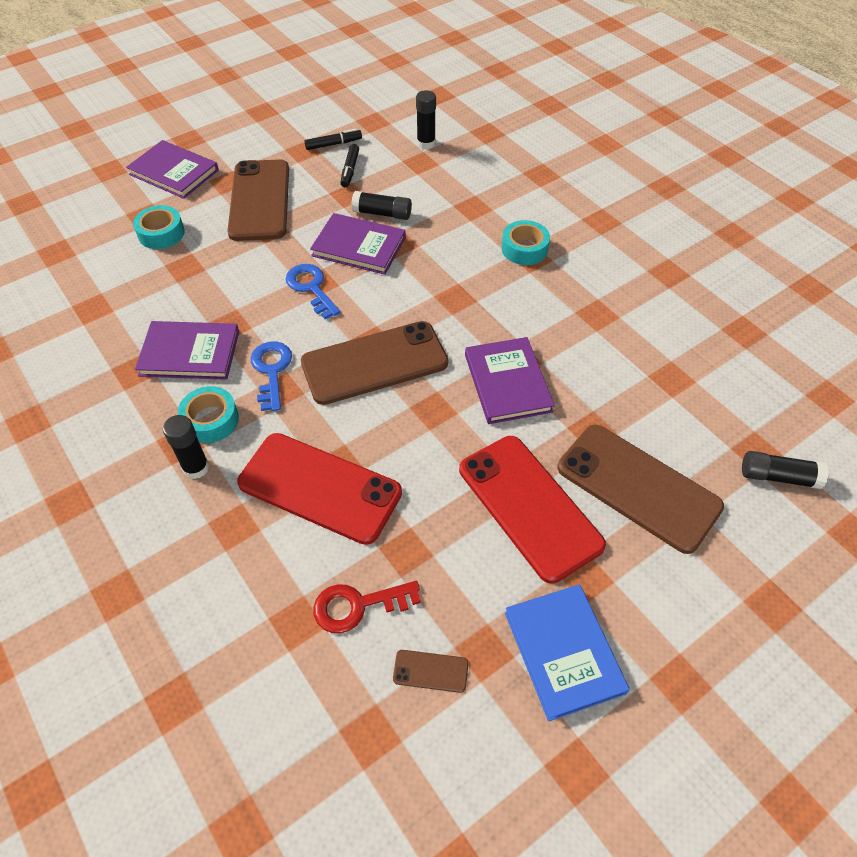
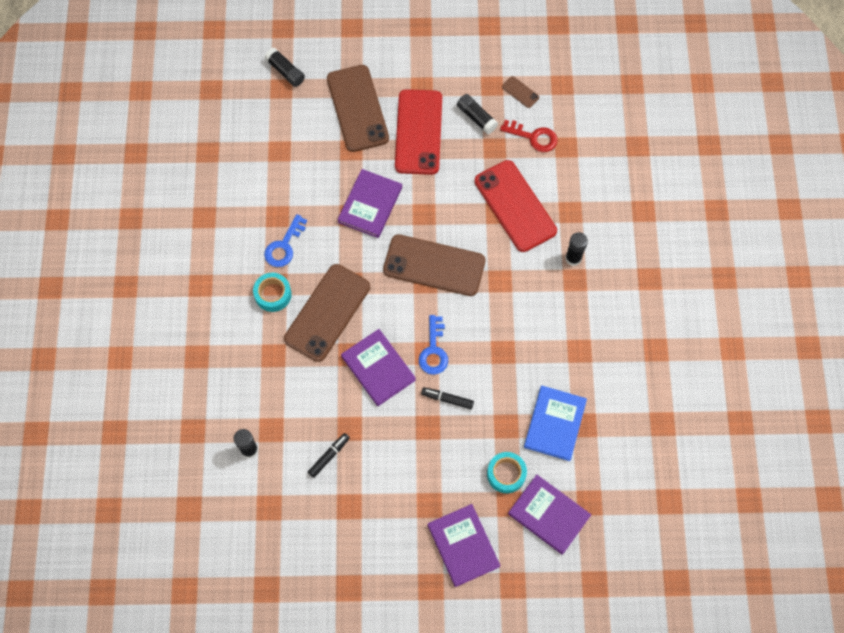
camera: 145 degrees left, 15 degrees up
(190, 353) = (539, 343): purple book -> purple book (548, 515)
(211, 420) = (550, 285): turquoise tape -> none
(260, 200) = (416, 465): brown phone -> brown phone (327, 312)
(271, 370) = (497, 298): blue key -> blue key (284, 246)
(333, 144) = (320, 498): black marker -> black marker (447, 399)
(382, 213) = (339, 391): black glue stick -> black glue stick (476, 117)
(564, 652) = (458, 65): blue book -> blue book (554, 424)

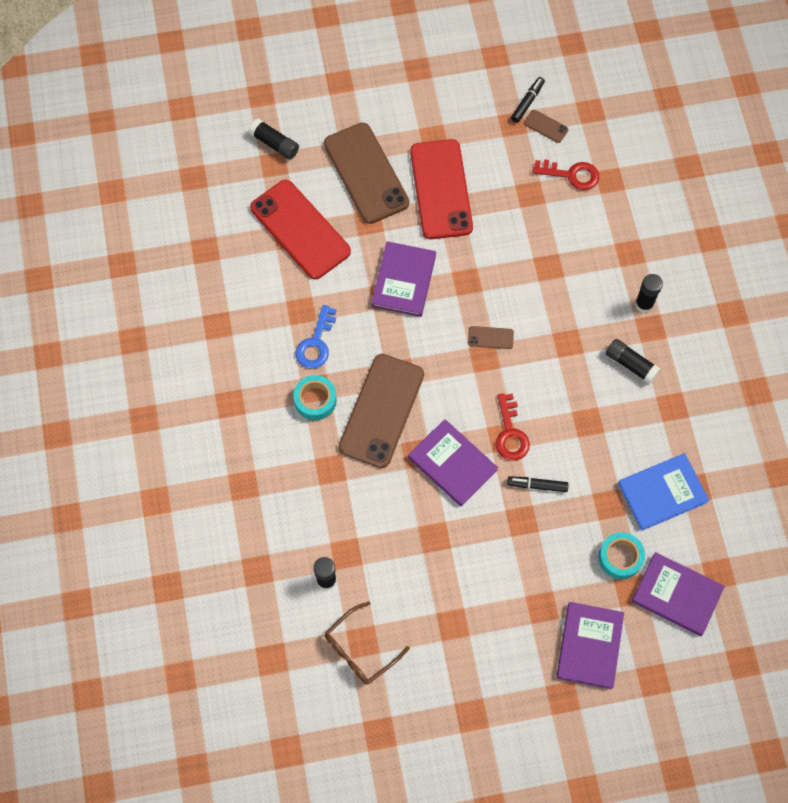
camera: 10 degrees left, 0 degrees up
(265, 514) = (360, 649): none -> brown glasses
(329, 456) = (418, 572): black marker -> black marker (527, 102)
(433, 350) = (510, 433): blue key -> red key
(434, 265) = (490, 337): brown phone -> brown phone, size x0.40
(463, 546) = (589, 646): purple book -> purple book turned 45 degrees clockwise
(476, 117) = (502, 163): black glue stick -> black glue stick (630, 364)
(515, 206) = (567, 256): red phone -> red phone (300, 229)
(554, 424) = (662, 492): blue book -> blue book turned 60 degrees clockwise

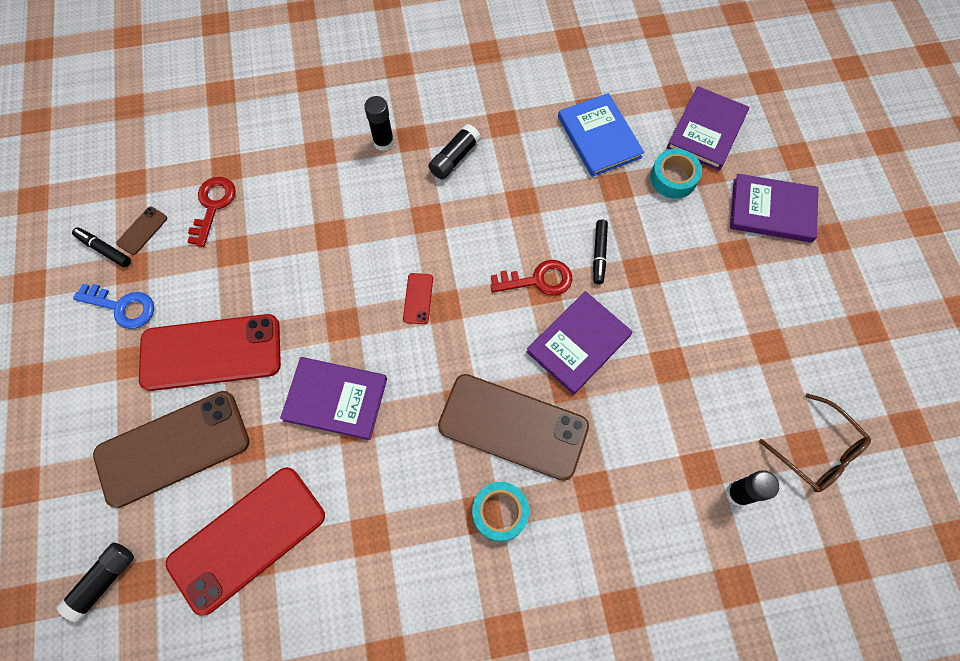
camera: 90 degrees left, 0 degrees up
(316, 343) = (419, 513): blue key -> blue key (122, 307)
(490, 337) = (418, 298): brown phone -> red phone

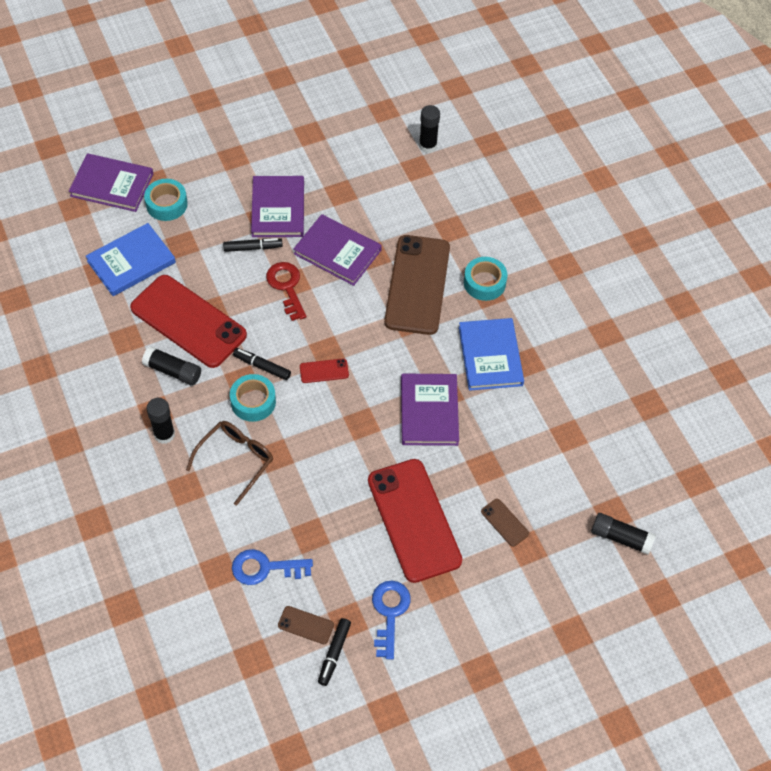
camera: 105 degrees left, 10 degrees down
(173, 448) = (504, 522): brown phone -> brown phone, size x0.40
(213, 206) = (265, 568): red key -> blue key
(247, 539) = (556, 444): red phone -> red phone (188, 321)
(390, 490) = (490, 356): none -> blue book
(399, 224) = (253, 401): none -> turquoise tape
(439, 239) = (262, 366): none -> black marker
(772, 210) = (187, 137): purple book -> purple book (278, 209)
(817, 451) = (384, 104): brown glasses -> brown glasses (236, 460)

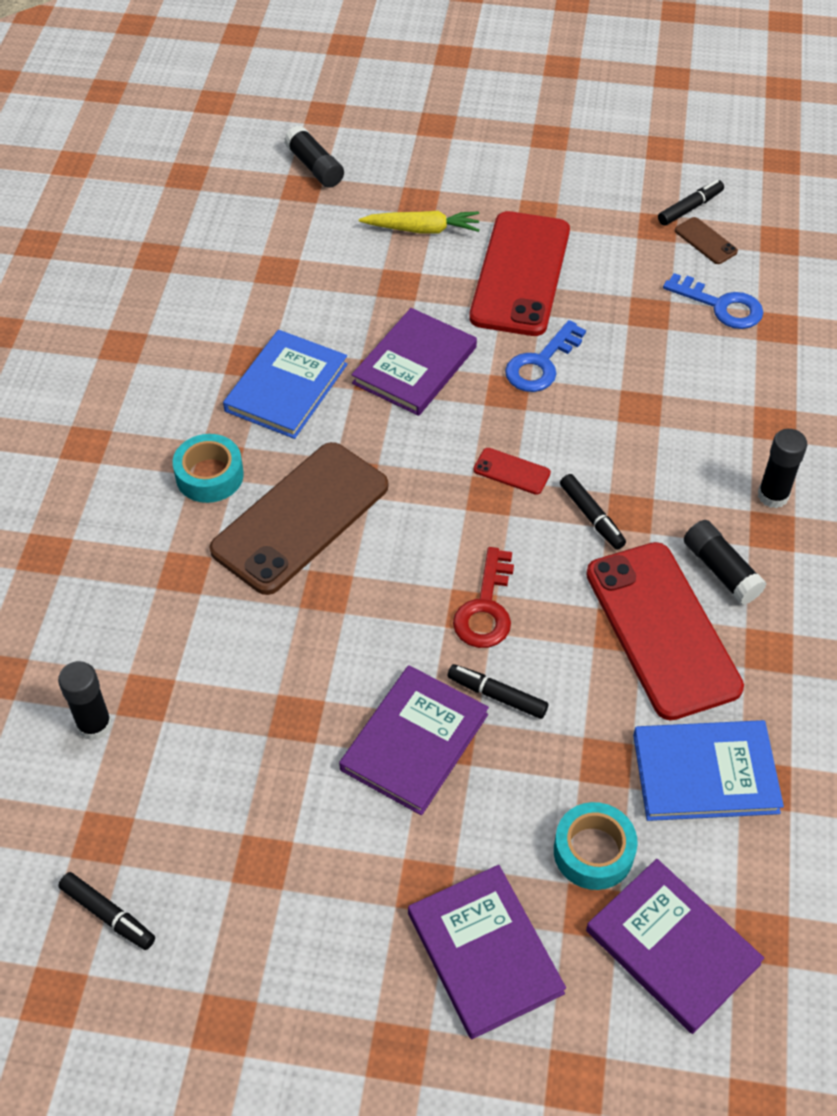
camera: 145 degrees left, 5 degrees down
(236, 460) = (693, 424): brown glasses -> none
(253, 401) = (630, 479): turquoise tape -> none
(337, 252) = (374, 622): purple book -> purple book (484, 953)
(356, 87) = (108, 915): none -> black marker
(389, 613) = (608, 213): blue key -> blue key (541, 364)
(504, 522) = (422, 229): brown phone -> yellow carrot

